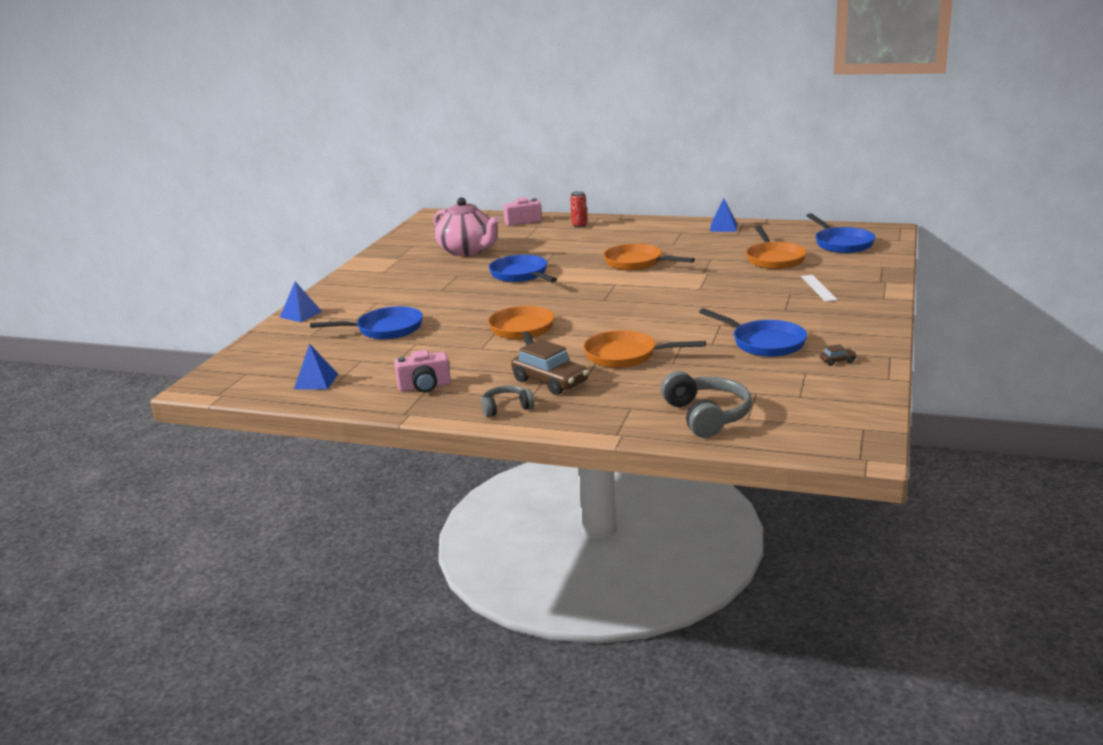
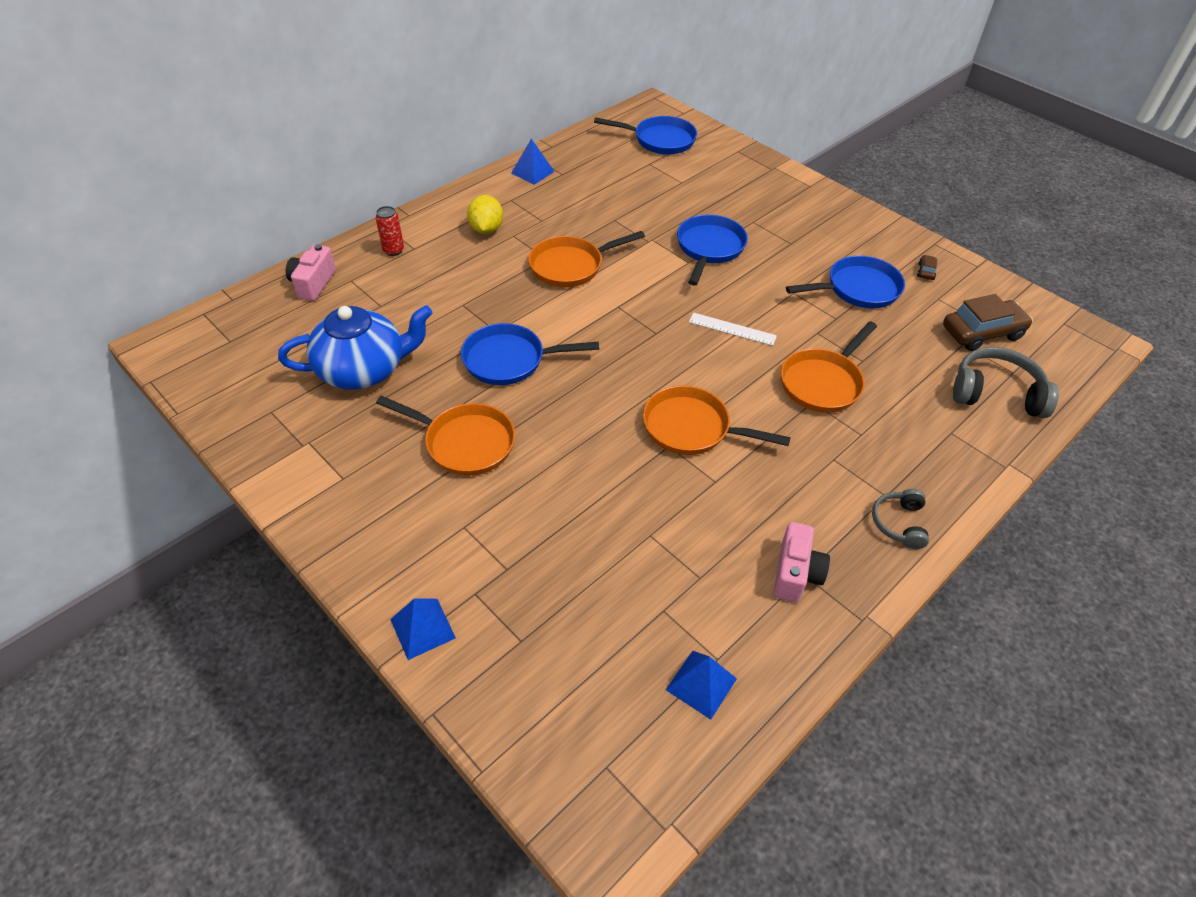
camera: 65 degrees left, 25 degrees up
(385, 329) = (575, 549): blue pan -> blue pan (709, 248)
(467, 251) = (364, 370): pink teapot -> blue teapot
(550, 381) = (852, 462): brown car -> brown car (982, 333)
(638, 236) = (486, 229): none -> yellow lemon
(774, 259) = (657, 188): orange pan -> orange pan (465, 443)
(818, 288) = (755, 202): white ruler -> white ruler (732, 329)

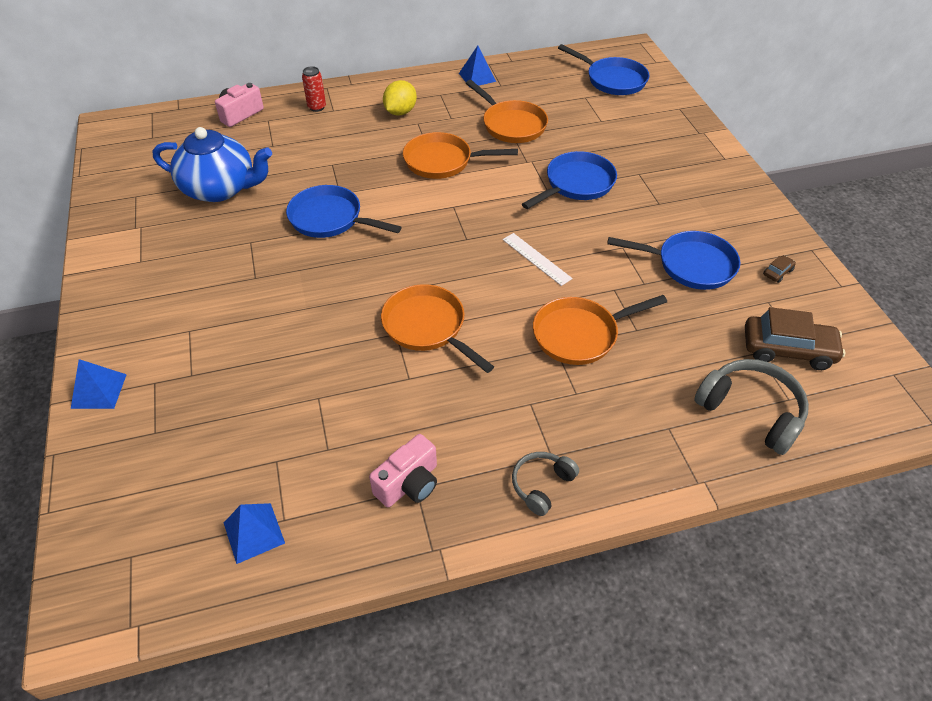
camera: 30 degrees right, 0 degrees up
(465, 443) = (243, 269): orange pan -> orange pan (511, 125)

